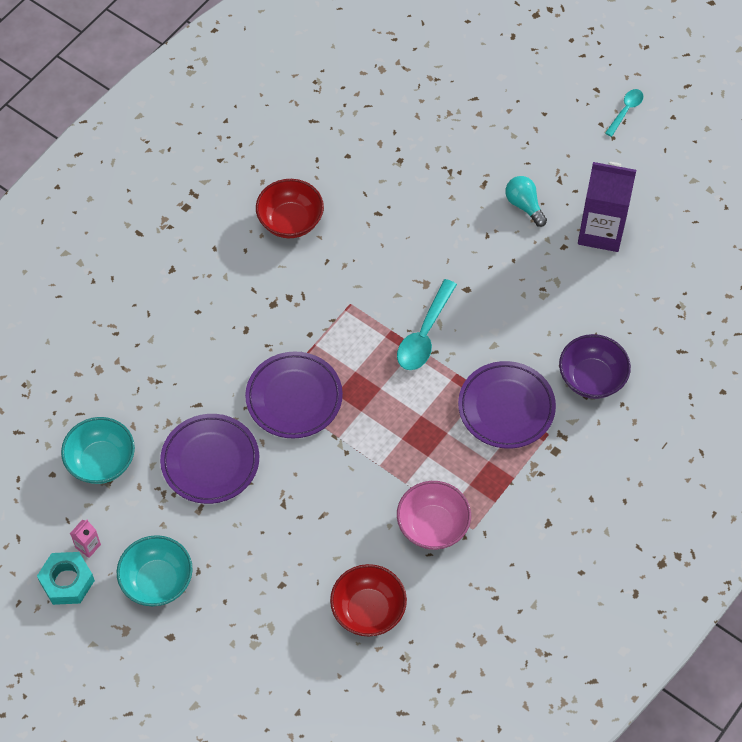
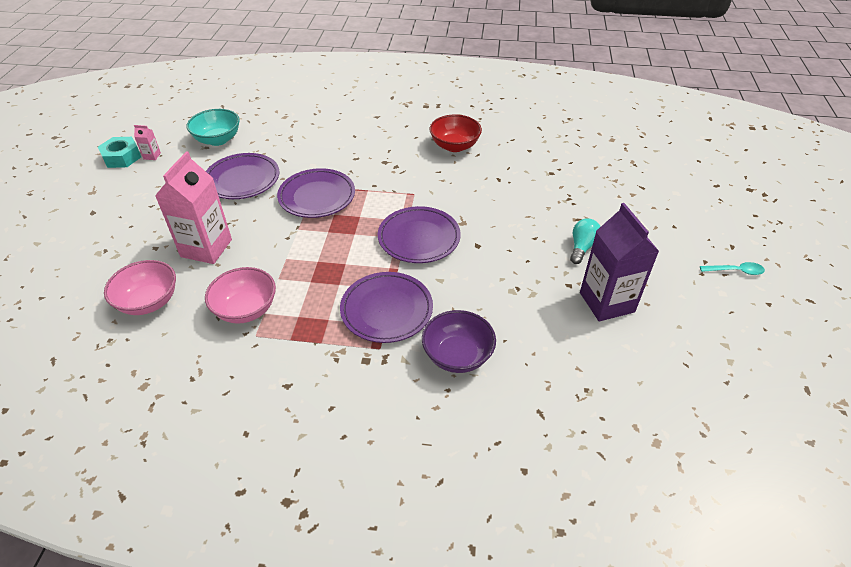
camera: 60 degrees right, 15 degrees down
(157, 581) = (136, 191): turquoise bowl -> none
(315, 535) = (206, 248): none -> pink carton
(368, 610) = (149, 302): red bowl -> pink bowl
(424, 334) = (419, 238): turquoise spoon -> purple plate

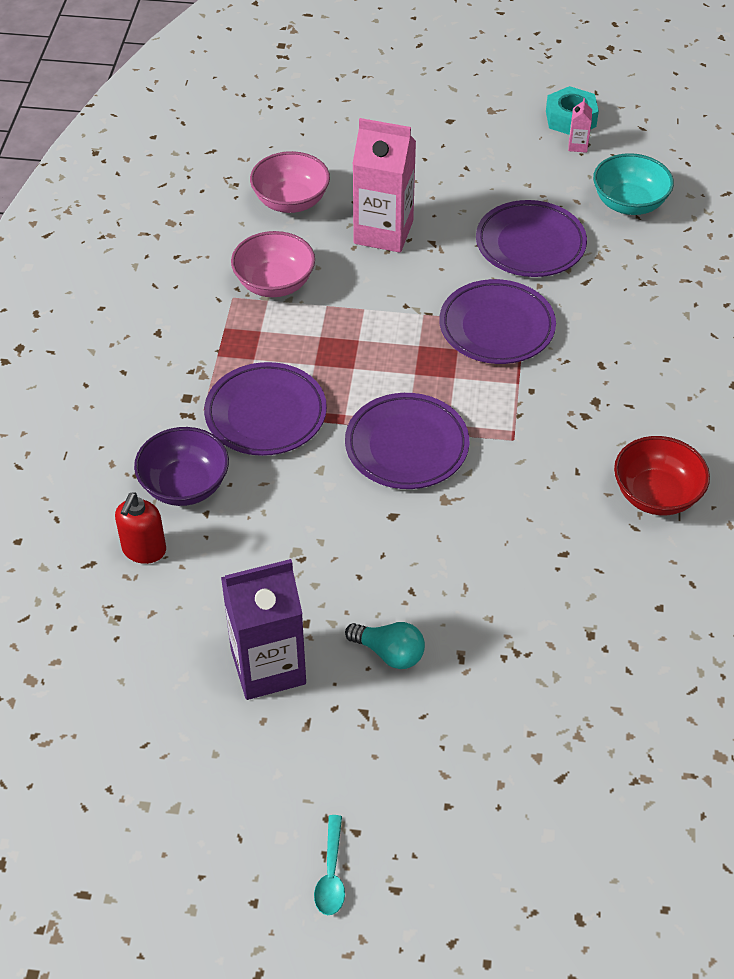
camera: 90 degrees right, 5 degrees up
(522, 377) = (144, 550): none -> red soap dispenser

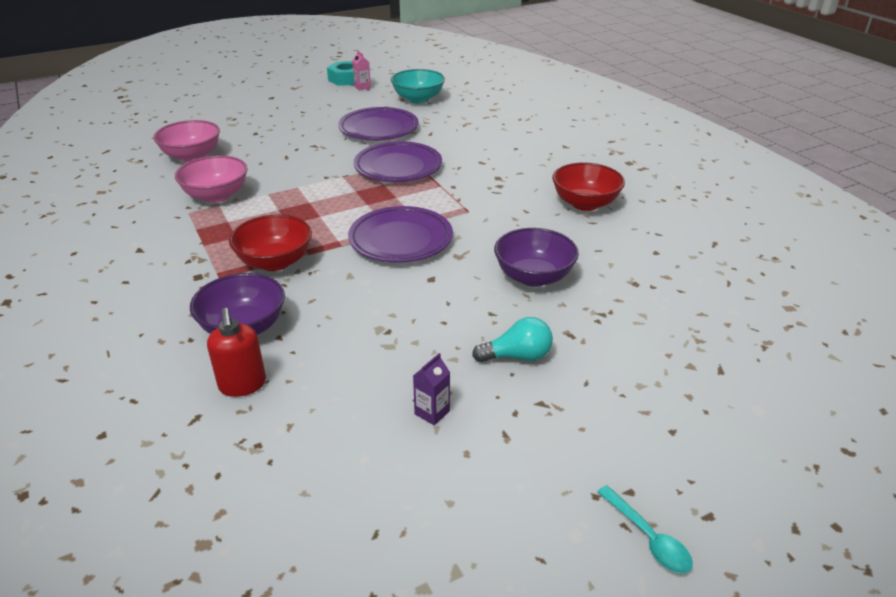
camera: 35 degrees left, 15 degrees down
(266, 414) = (275, 262): purple plate -> red bowl
(268, 667) = (432, 412): purple carton -> purple carton, size x0.40
(383, 232) = (275, 151): pink carton -> none
(494, 569) = (533, 277): none -> purple bowl

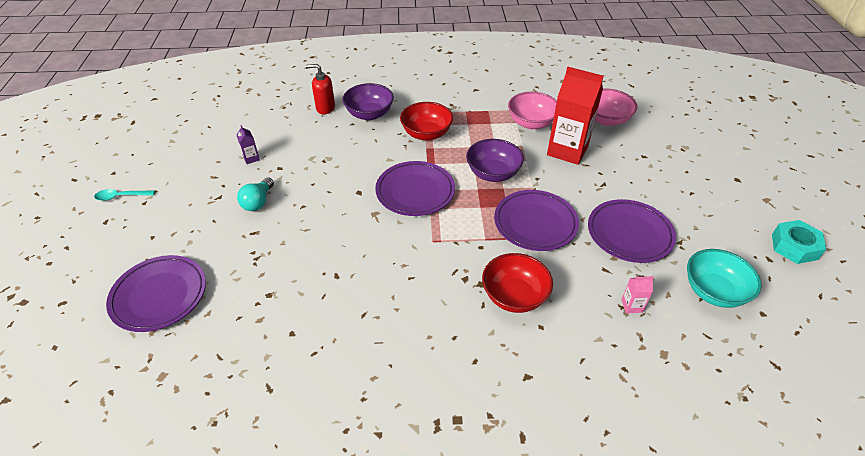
camera: 115 degrees right, 10 degrees up
(265, 168) = (567, 151): none -> red carton
(362, 87) = (763, 253): pink carton -> pink carton (631, 306)
(533, 277) = (321, 241): purple bowl -> purple bowl (493, 173)
(585, 203) = (396, 326): red bowl -> red bowl (514, 296)
(730, 363) = (159, 296): none -> purple plate

